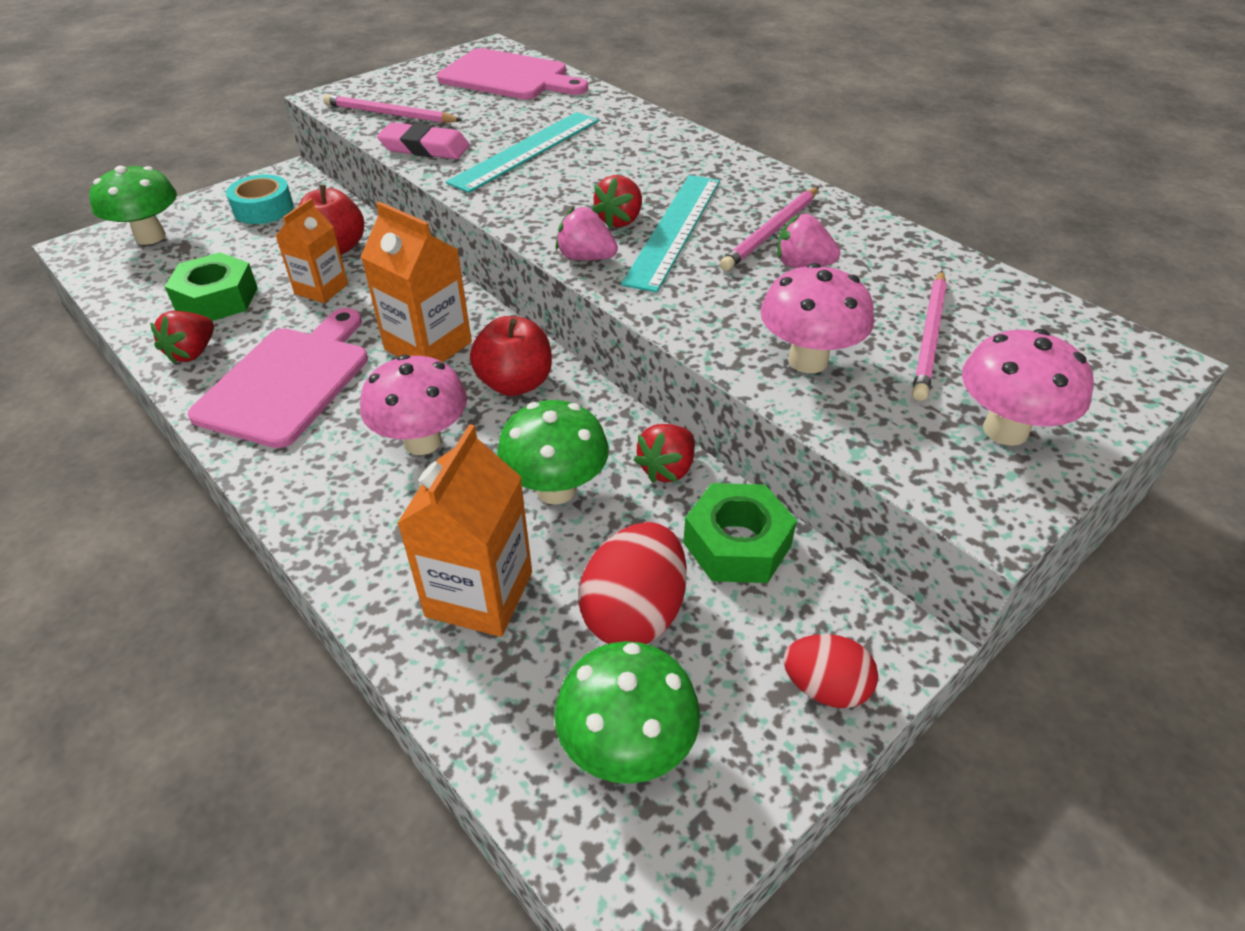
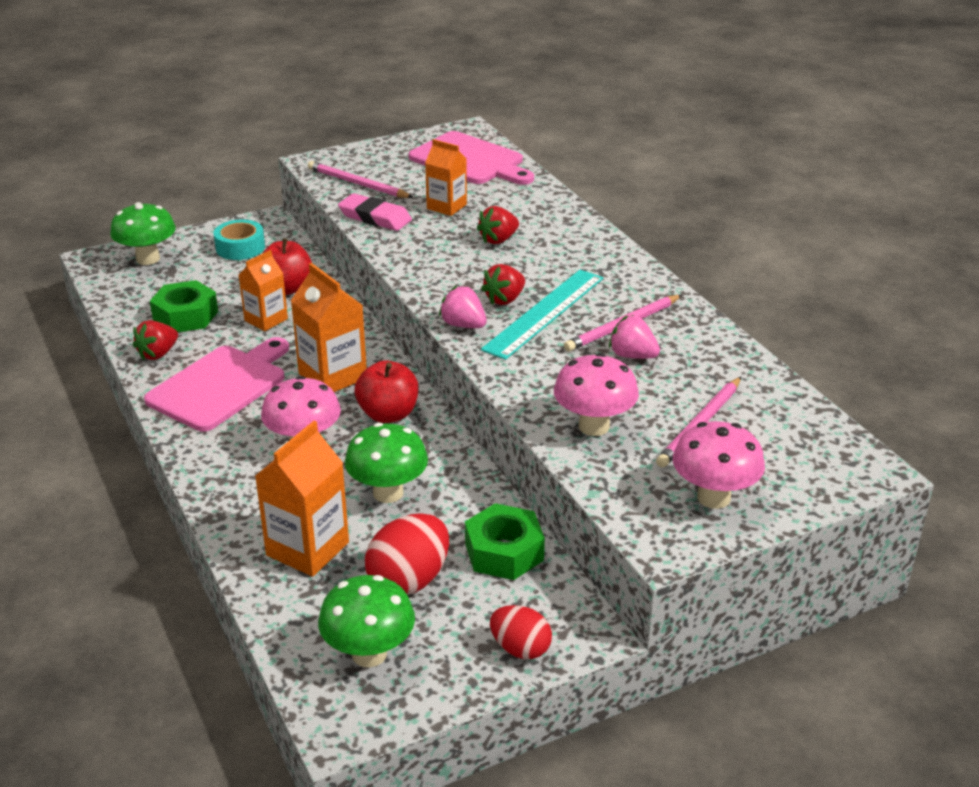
camera: 15 degrees right, 10 degrees down
(504, 126) = (446, 206): none -> orange carton
(526, 150) = (456, 230): turquoise ruler -> none
(667, 469) = (477, 494): red strawberry -> red strawberry (498, 240)

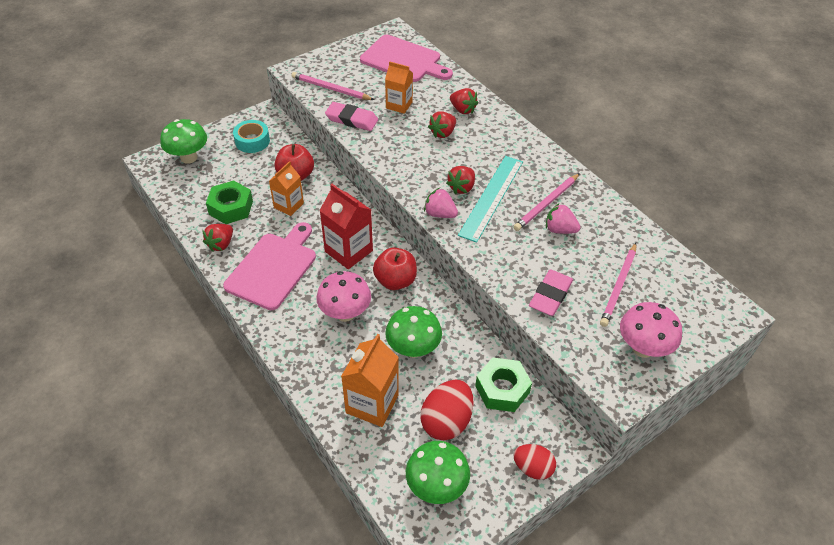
camera: 10 degrees left, 15 degrees up
(332, 376) = (348, 251): orange carton -> red carton
(535, 217) = (462, 110): none -> red strawberry
(594, 426) = (550, 295): pink mushroom -> pink eraser

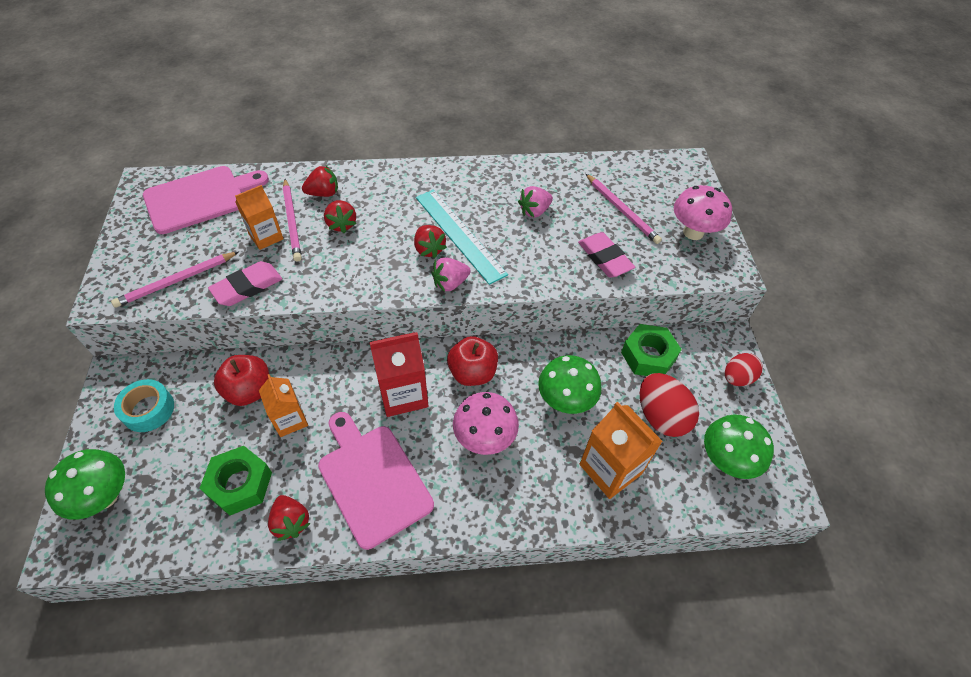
camera: 60 degrees left, 5 degrees up
(546, 204) = (498, 203): pink pencil -> pink pencil (292, 221)

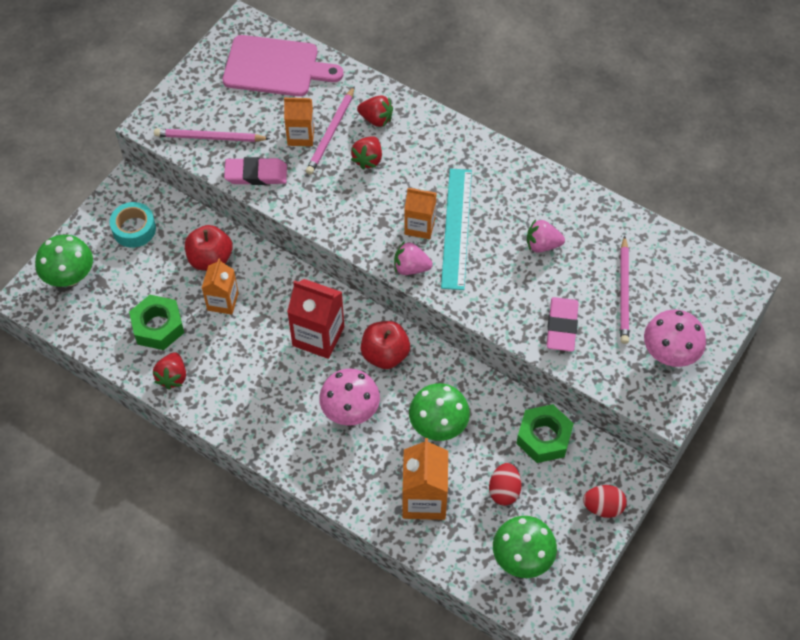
camera: 40 degrees right, 5 degrees up
(372, 480) = (246, 385): pink cutting board -> none
(429, 249) = (419, 226): red strawberry -> orange carton
(661, 416) = (504, 490): red egg -> red egg, size x0.65

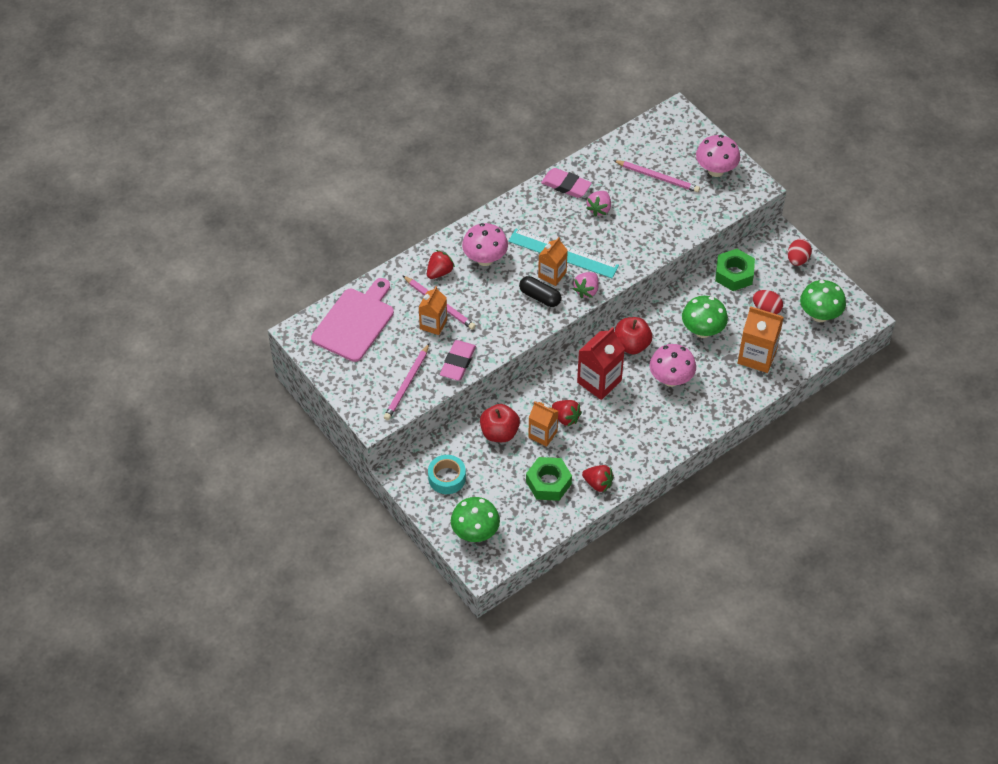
camera: 70 degrees left, 5 degrees down
(368, 159) = (476, 288): red strawberry -> red strawberry (566, 418)
(381, 224) = (540, 297): none -> black capsule
(413, 155) = (485, 259): none -> pink mushroom
(562, 326) = (671, 220): pink eraser -> pink eraser (566, 185)

